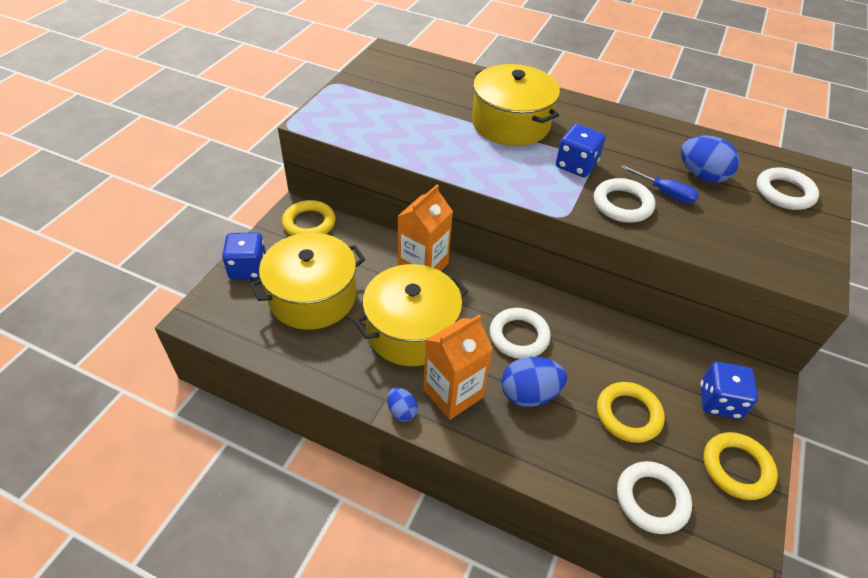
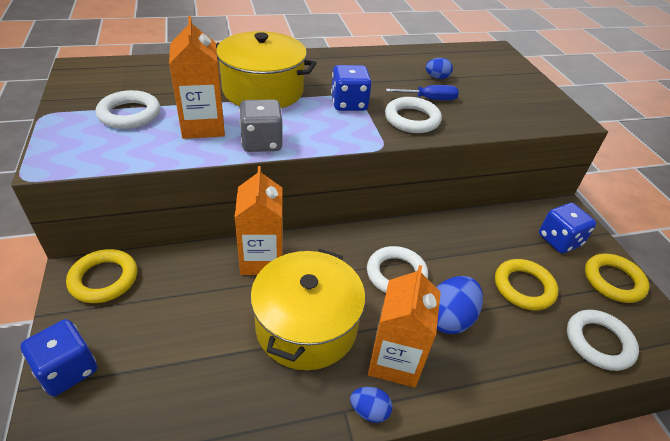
camera: 40 degrees left, 5 degrees down
(312, 297) = (176, 355): yellow pot -> none
(432, 136) = (203, 126): none -> orange carton
(464, 168) = (262, 142): none -> grey dice
(701, 175) = (437, 77): blue egg -> blue egg, size x0.55
(784, 192) = (493, 69): white ring -> white ring (129, 114)

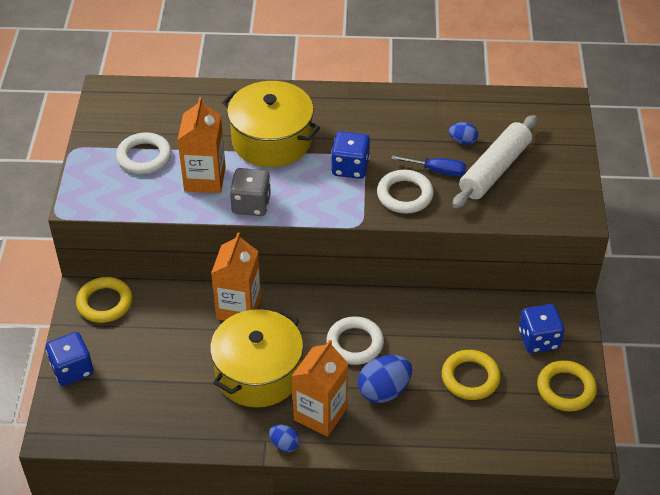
camera: 20 degrees right, 5 degrees up
(477, 94) = (494, 170): none -> white rolling pin
(599, 342) = (509, 437): white ring -> none

